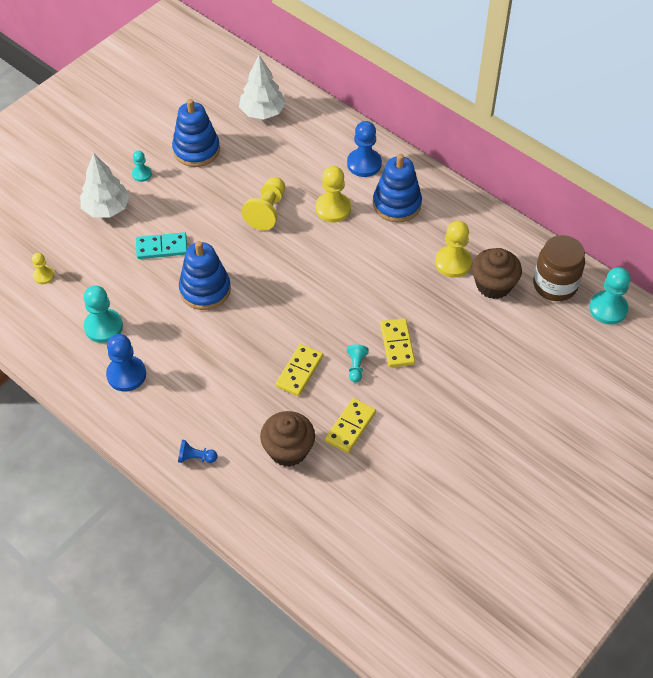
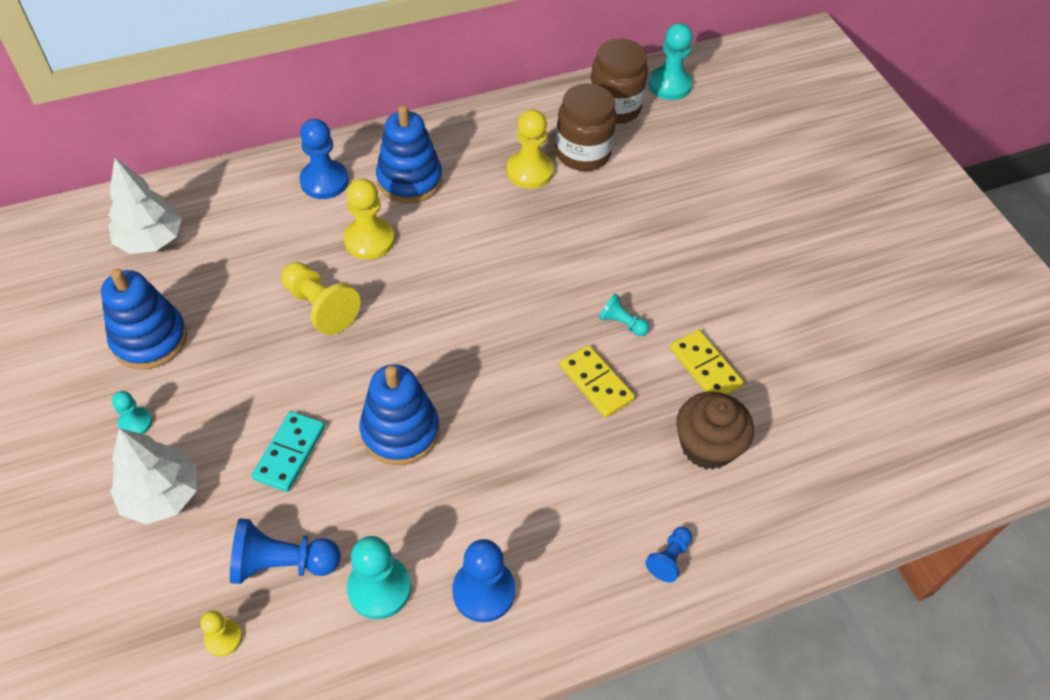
camera: 65 degrees left, 0 degrees up
(96, 278) = (282, 563): none -> blue pawn
(397, 344) = (612, 271): yellow domino -> none
(493, 285) = (583, 153): brown cupcake -> brown jar

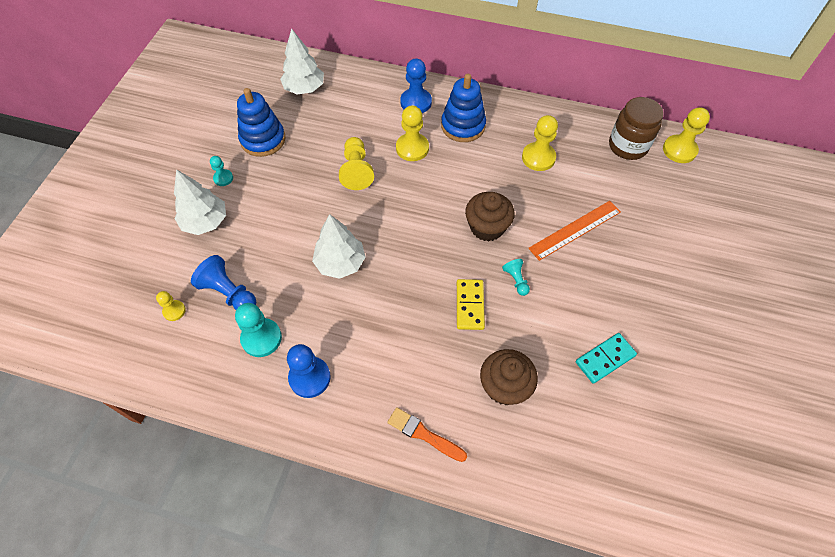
camera: 40 degrees right, 5 degrees up
(290, 453) = (278, 239): turquoise domino -> turquoise domino (605, 359)
(400, 431) = (340, 263): blue stacking toy -> white tree
(540, 283) = (487, 227): none -> brown cupcake
(583, 153) = (581, 164): brown jar -> none
(636, 230) = (575, 230): none -> orange ruler
(669, 85) = (679, 150): turquoise pawn -> yellow pawn
(669, 558) = (424, 434): blue pawn -> orange brush
(705, 367) = (545, 339): yellow domino -> none

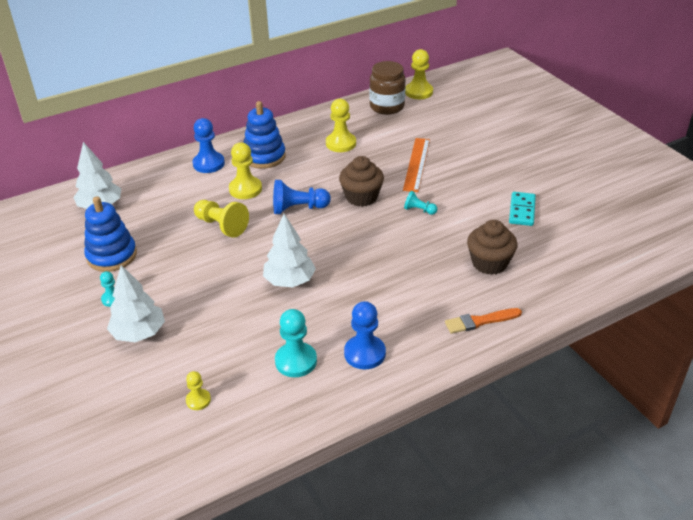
camera: 45 degrees left, 20 degrees down
(229, 293) = (228, 357): blue pawn -> blue pawn (298, 208)
(469, 305) = (410, 241): yellow domino -> none

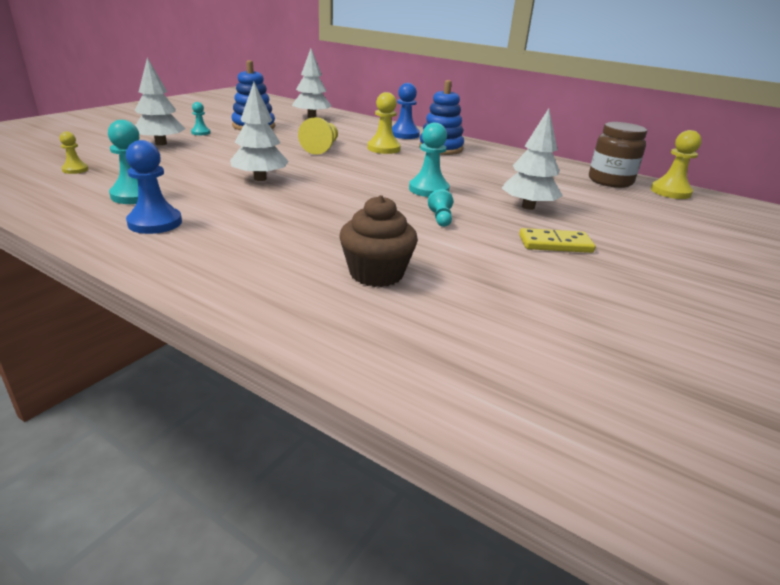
camera: 60 degrees right, 10 degrees down
(298, 208) = (377, 168): blue pawn -> none
(341, 143) = (508, 171): yellow pawn -> none
(361, 197) = (428, 189): brown cupcake -> turquoise pawn
(416, 164) = (528, 207): orange ruler -> white tree
(478, 178) = (555, 244): none -> yellow domino
(480, 321) = (243, 282): orange brush -> none
(522, 211) = (525, 283): turquoise domino -> none

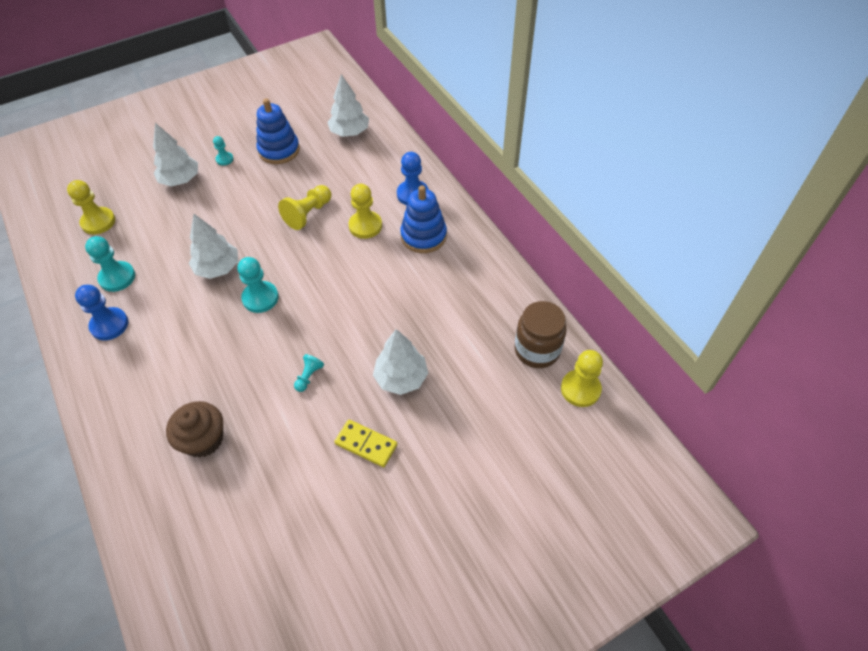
camera: 30 degrees right, 25 degrees up
(75, 170) = (98, 222): yellow pawn -> yellow pawn, size x1.78
(428, 189) = (340, 322): turquoise pawn -> turquoise pawn (260, 298)

